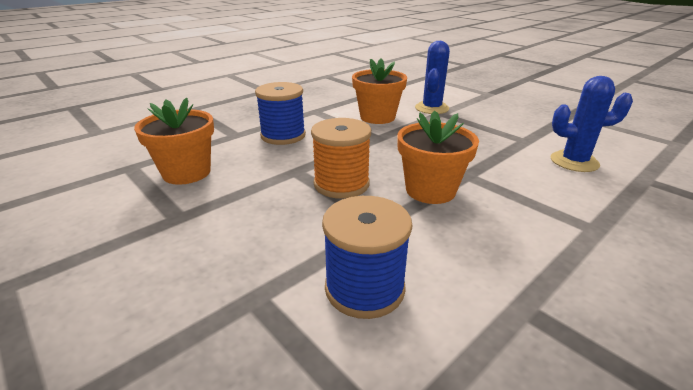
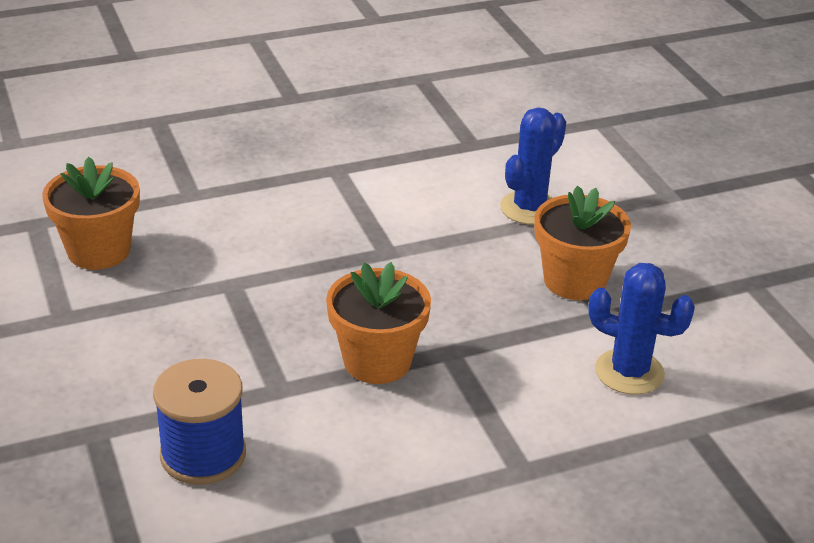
camera: 20 degrees right, 5 degrees up
(283, 135) = (255, 213): blue spool -> none
(341, 184) = (274, 321): orange spool -> none
(377, 117) = (422, 208): orange flower pot -> orange flower pot (574, 281)

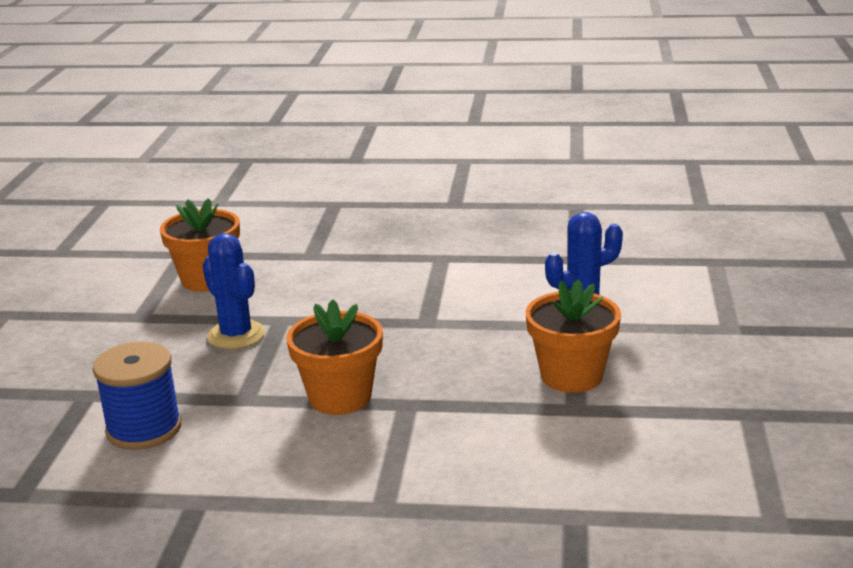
camera: 30 degrees right, 10 degrees down
(629, 372) = (555, 457): blue cactus -> blue cactus (236, 335)

